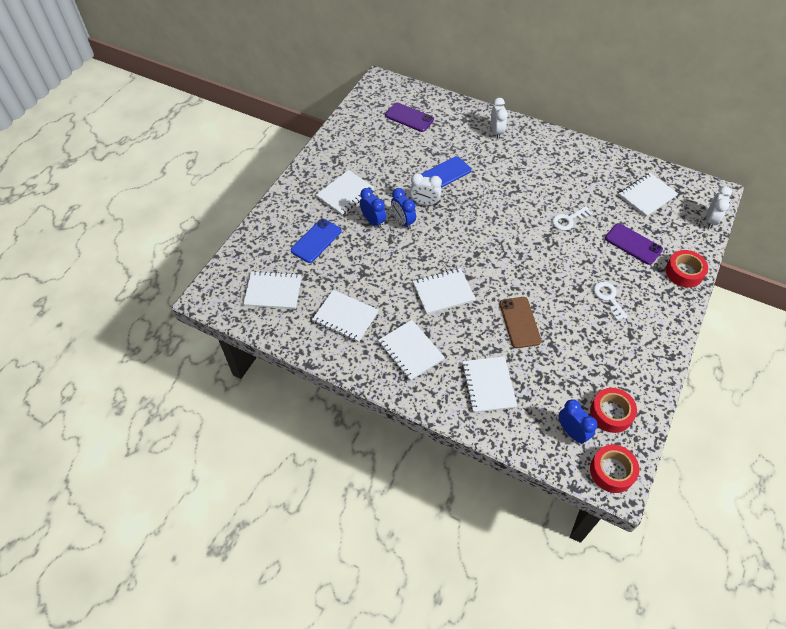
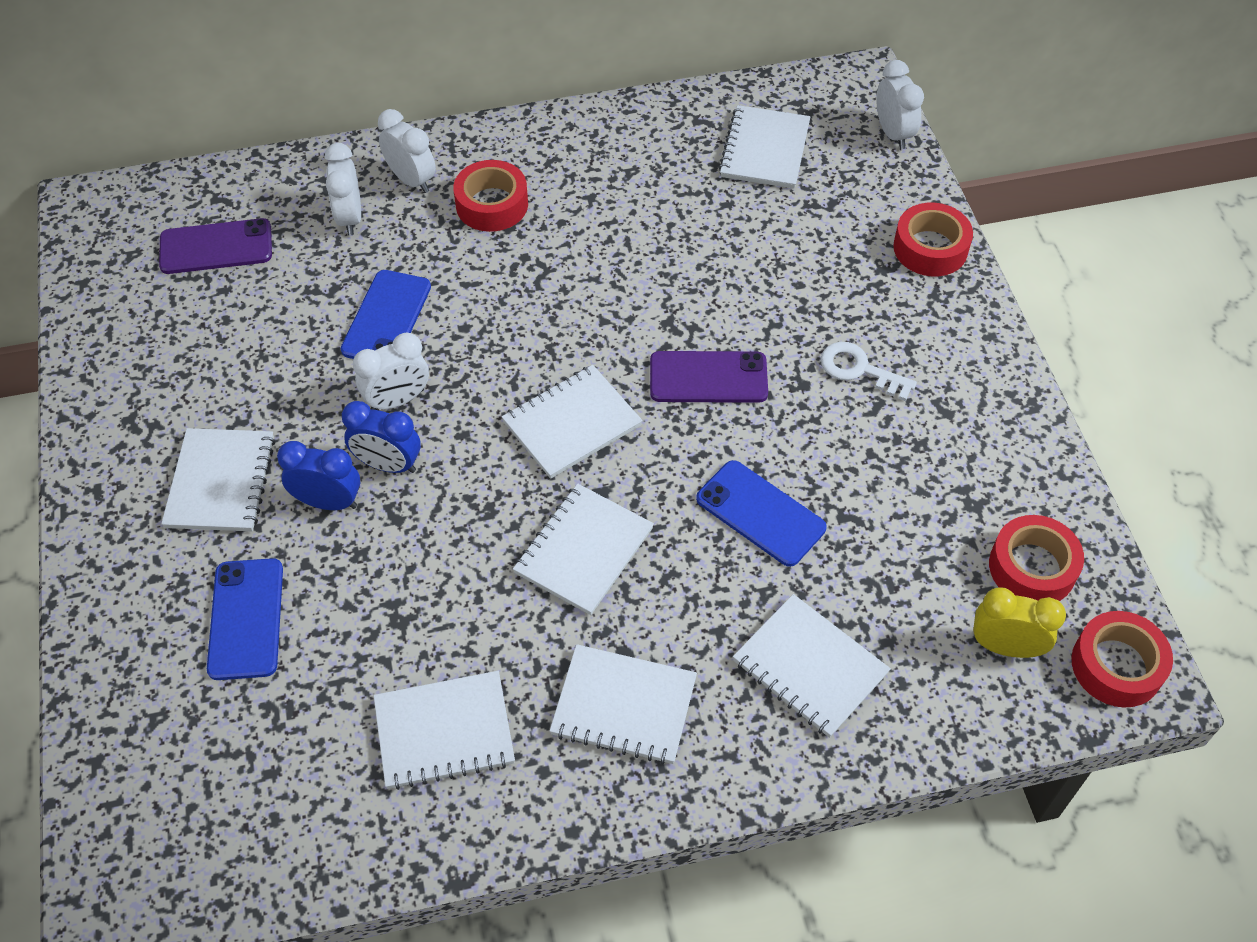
camera: 40 degrees left, 0 degrees up
(273, 291) = (249, 787): white notebook -> white notebook (572, 424)
(463, 133) = (350, 218): none -> white clock
(518, 156) = (492, 204): none -> red tape
(519, 322) = (760, 513): brown phone -> blue phone
(568, 220) = (678, 271): white key -> none
(572, 432) = (1005, 646): blue clock -> yellow clock
(633, 244) = (816, 248): purple phone -> purple phone (708, 378)

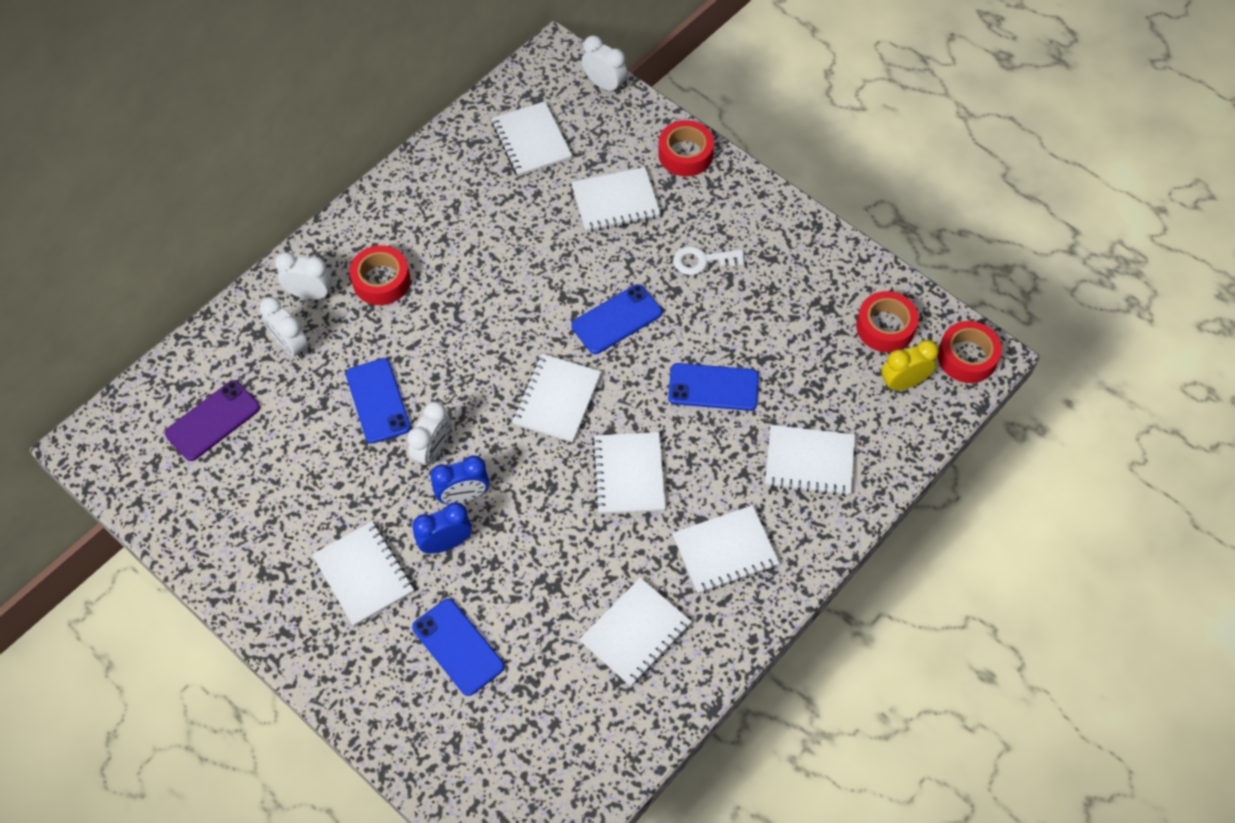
camera: 35 degrees left, 5 degrees up
(708, 378) = (616, 319): purple phone -> blue phone
(808, 256) = (615, 202): none -> white notebook

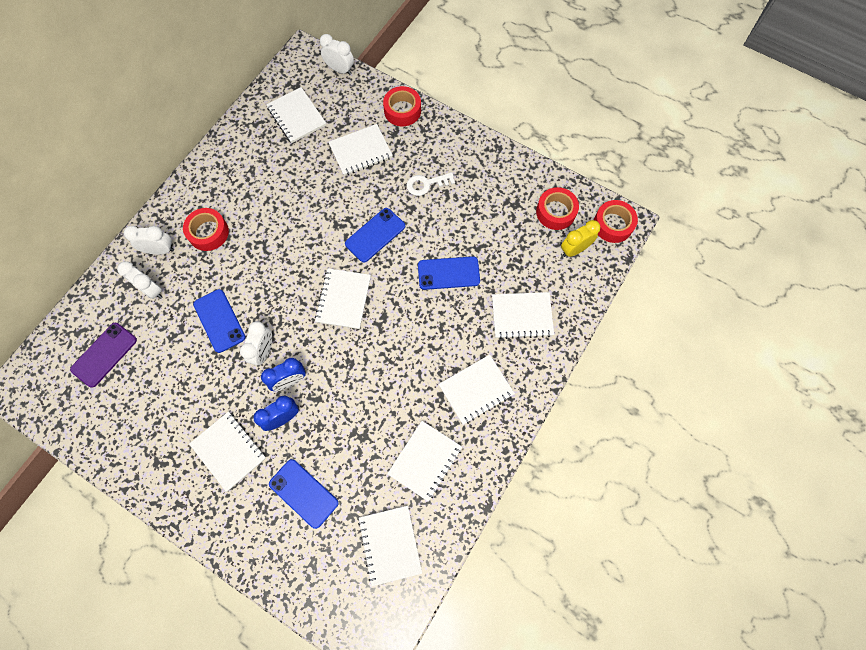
camera: 10 degrees left, 10 degrees up
(629, 474) = (401, 345): white notebook -> white notebook (390, 545)

